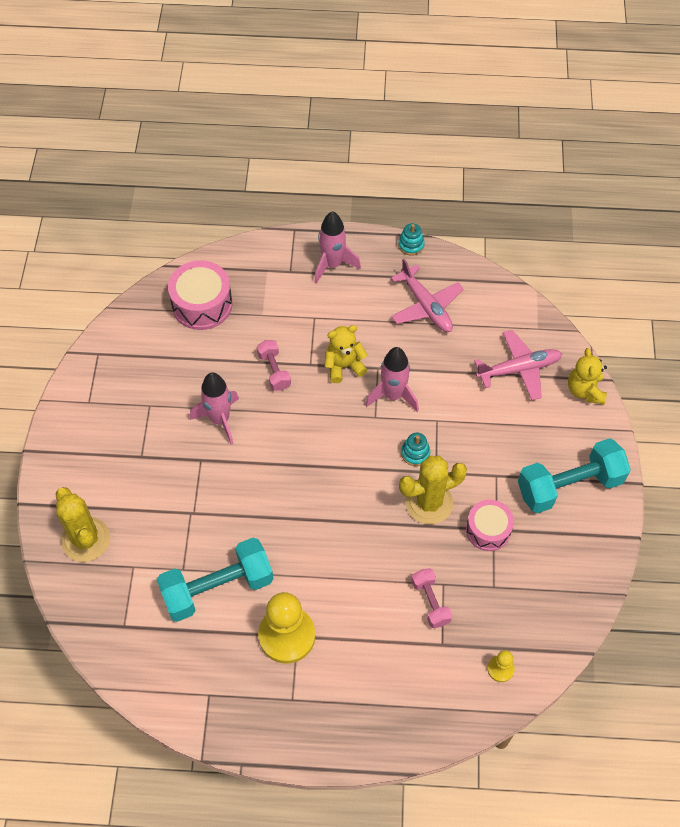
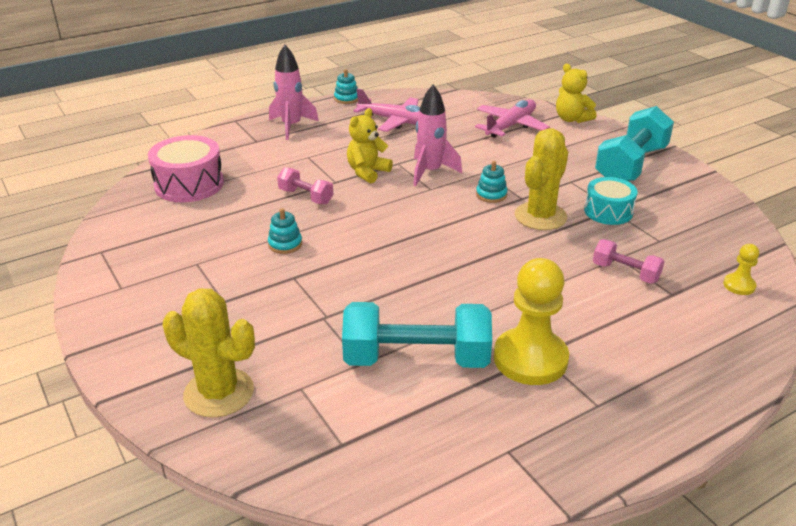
camera: 35 degrees left, 25 degrees down
(217, 588) = (416, 359): turquoise dumbbell -> turquoise dumbbell turned 60 degrees clockwise
(220, 420) = (285, 244): pink rocket -> turquoise stacking toy
(488, 530) = (608, 211): pink drum -> turquoise drum

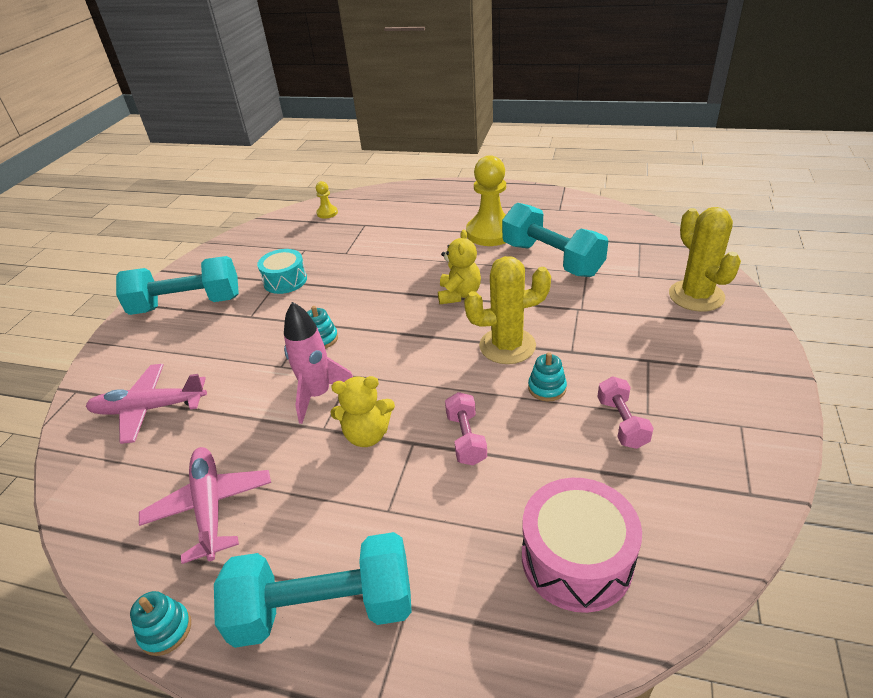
camera: 130 degrees left, 5 degrees up
(291, 126) = (324, 608): pink rocket -> turquoise dumbbell
(540, 216) = (329, 301): yellow cactus -> yellow cactus (507, 346)
(571, 119) = (96, 379): yellow teddy bear -> yellow teddy bear (459, 294)
(625, 273) = (362, 244): pink dumbbell -> pink dumbbell (622, 423)

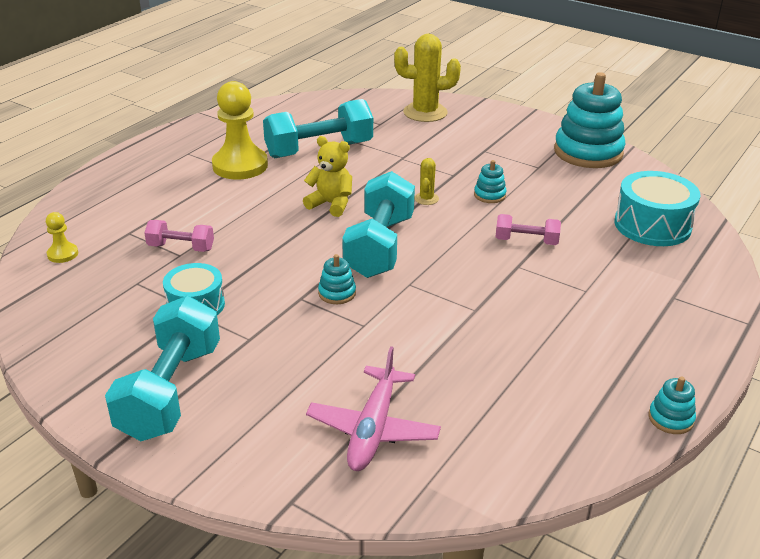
camera: 75 degrees left, 5 degrees down
(210, 507) = (545, 387): pink plane -> none
(318, 395) = (426, 306): pink rocket -> none
(324, 608) = (667, 333): turquoise dumbbell -> turquoise dumbbell (380, 246)
(367, 435) = (497, 287): yellow teddy bear -> none
(507, 346) = (426, 199): yellow cactus -> yellow cactus, size x0.48
(576, 559) = (652, 225): pink drum -> turquoise drum
(622, 423) = (542, 178): pink dumbbell -> pink dumbbell (181, 247)
(732, 453) = (588, 152): none -> turquoise stacking toy

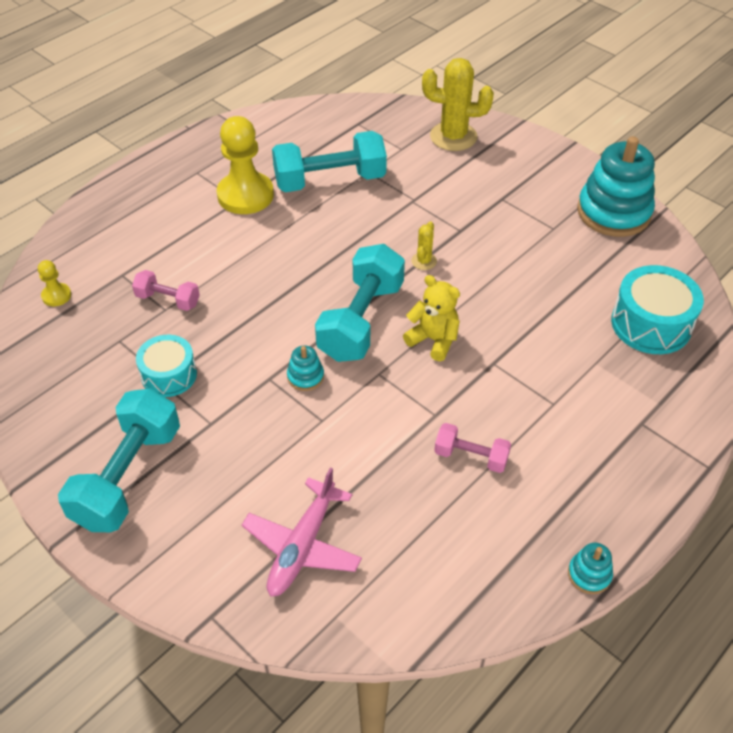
camera: 10 degrees right, 15 degrees up
(331, 204) = (325, 258): yellow teddy bear -> yellow teddy bear (433, 340)
(489, 195) = (491, 263): turquoise stacking toy -> none
(526, 241) = (511, 331): pink dumbbell -> pink dumbbell (471, 456)

